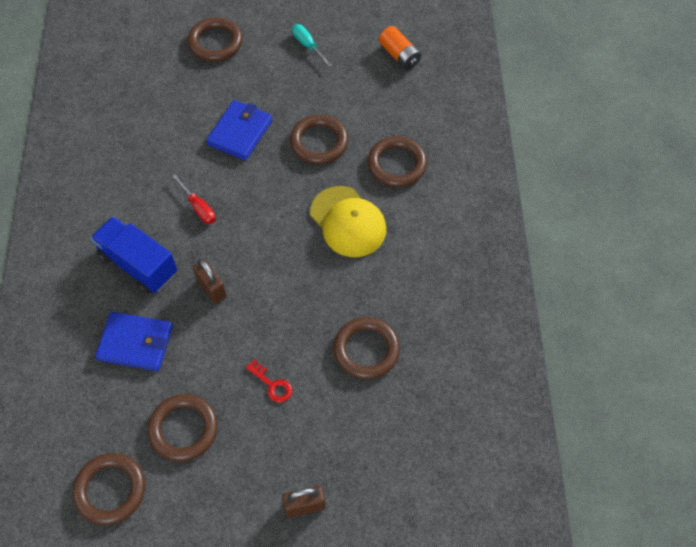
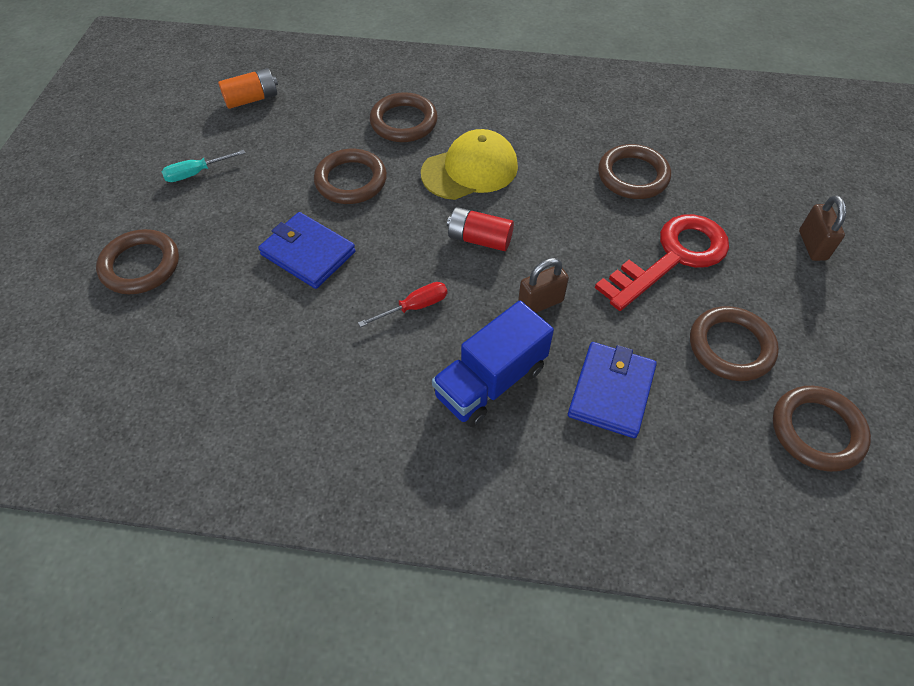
camera: 80 degrees left, 5 degrees down
(271, 239) = (479, 239): none -> red battery
(272, 384) = (672, 257): red key -> red key, size x2.43

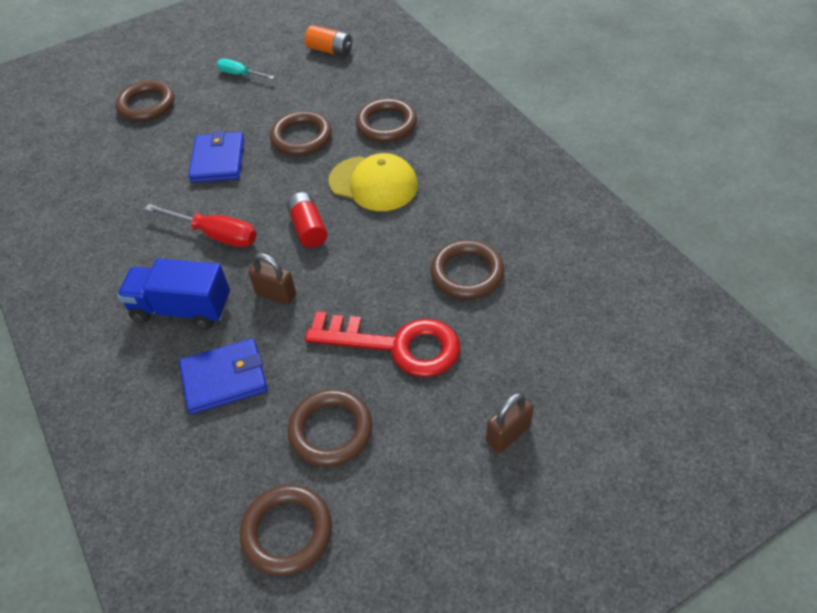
camera: 55 degrees right, 5 degrees down
(414, 307) = (215, 234): red screwdriver -> red screwdriver, size x1.59

